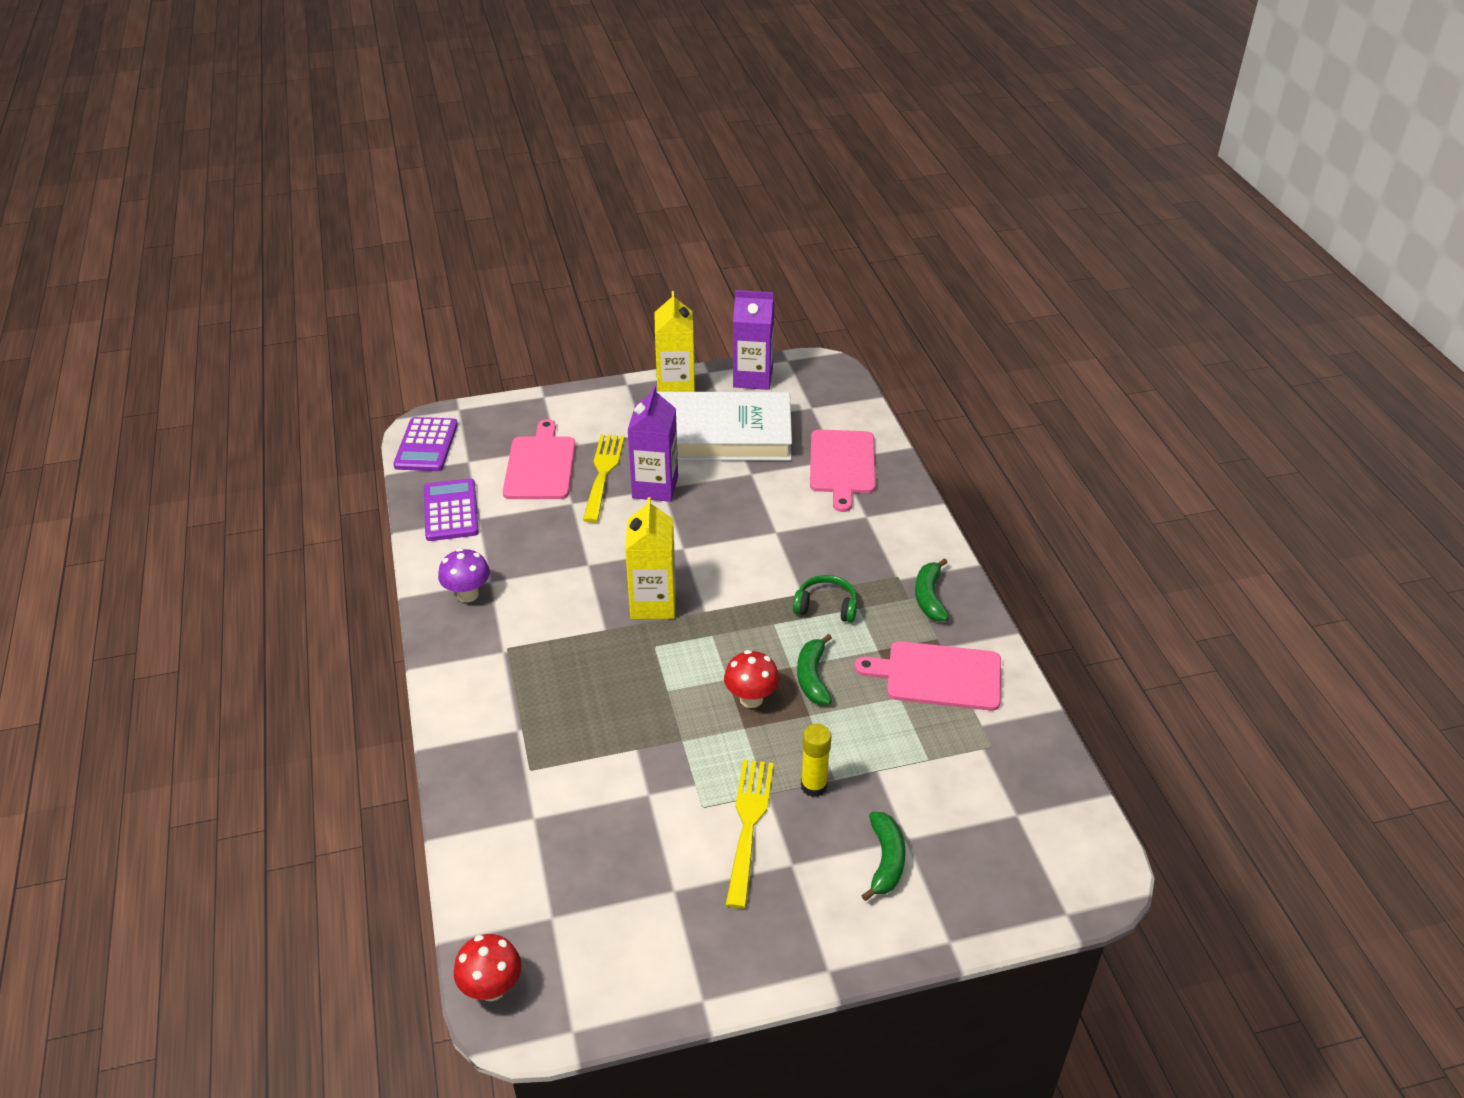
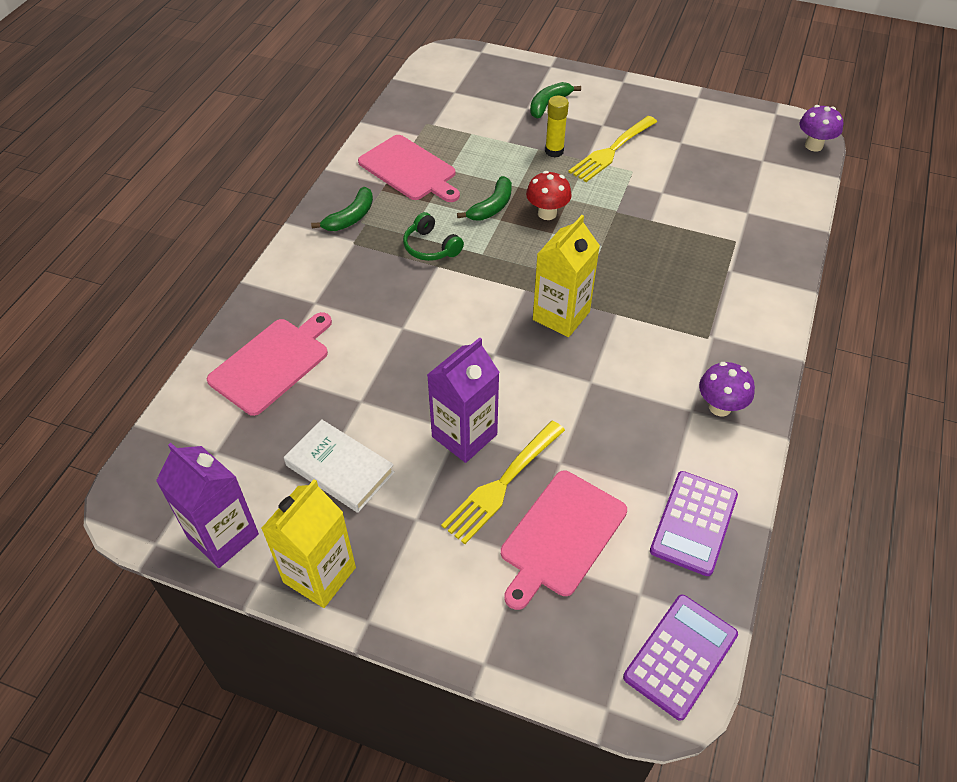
camera: 145 degrees left, 10 degrees up
(492, 988) = (813, 145): red mushroom -> purple mushroom
(721, 434) = (340, 469): white book -> white book, size x0.54

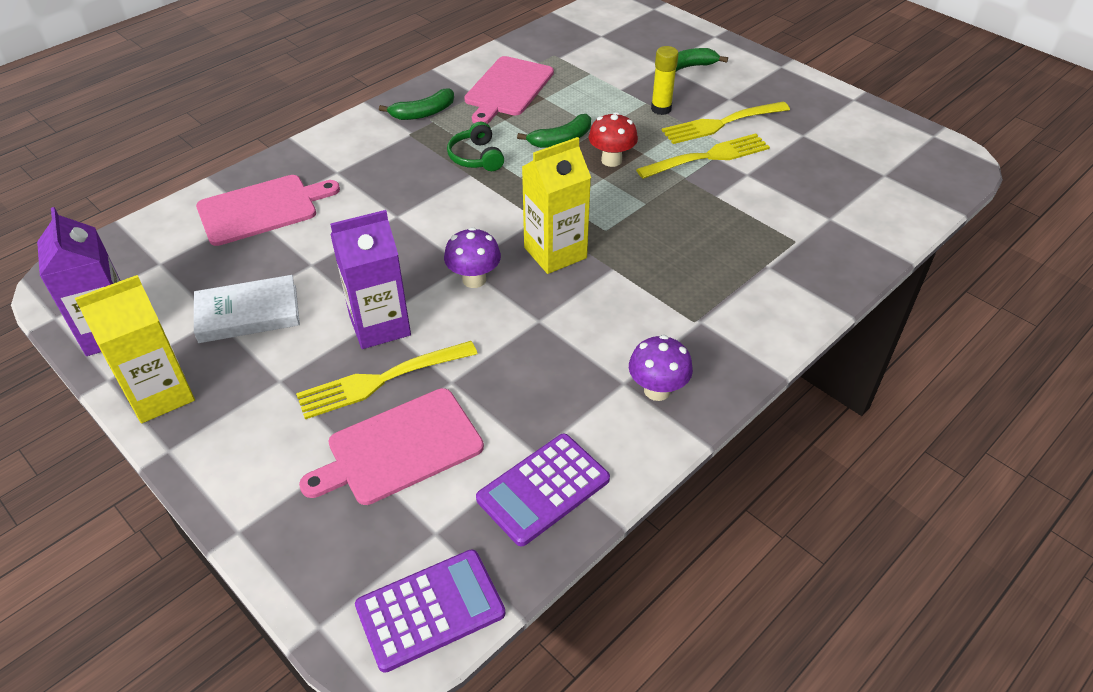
camera: 25 degrees right, 5 degrees down
(340, 469) = (248, 314): white book -> white book turned 75 degrees counterclockwise
(409, 170) = (507, 88): pink cutting board -> pink cutting board turned 45 degrees clockwise
(622, 185) = (708, 157): none -> yellow fork
(813, 145) = (957, 177): purple mushroom -> purple mushroom (474, 279)

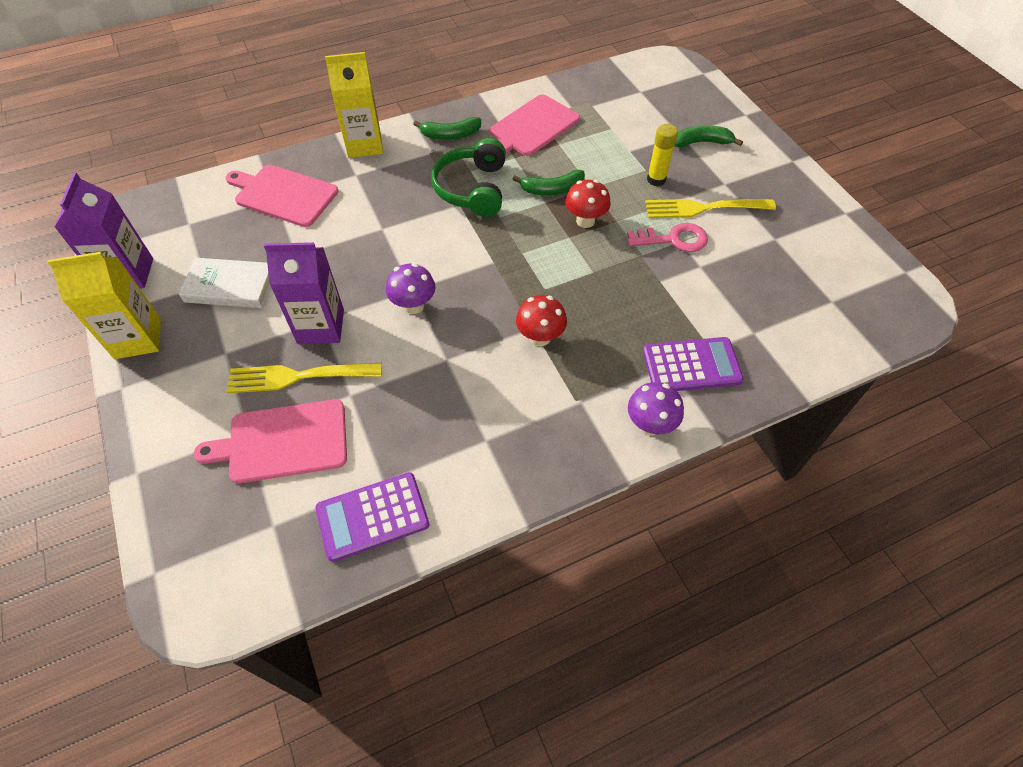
camera: 20 degrees right, 10 degrees up
(262, 209) = (283, 195): pink cutting board -> pink cutting board turned 150 degrees counterclockwise
(430, 610) = (237, 590): purple calculator -> purple calculator (691, 365)
(476, 157) = (472, 189): green headphones -> green headphones, size x1.60
(555, 253) = (492, 299): yellow carton -> yellow carton (364, 145)
(625, 275) = (540, 337): none -> red mushroom
(657, 390) = (510, 456): purple mushroom -> purple mushroom (650, 424)
(708, 157) = (674, 239): yellow fork -> pink key

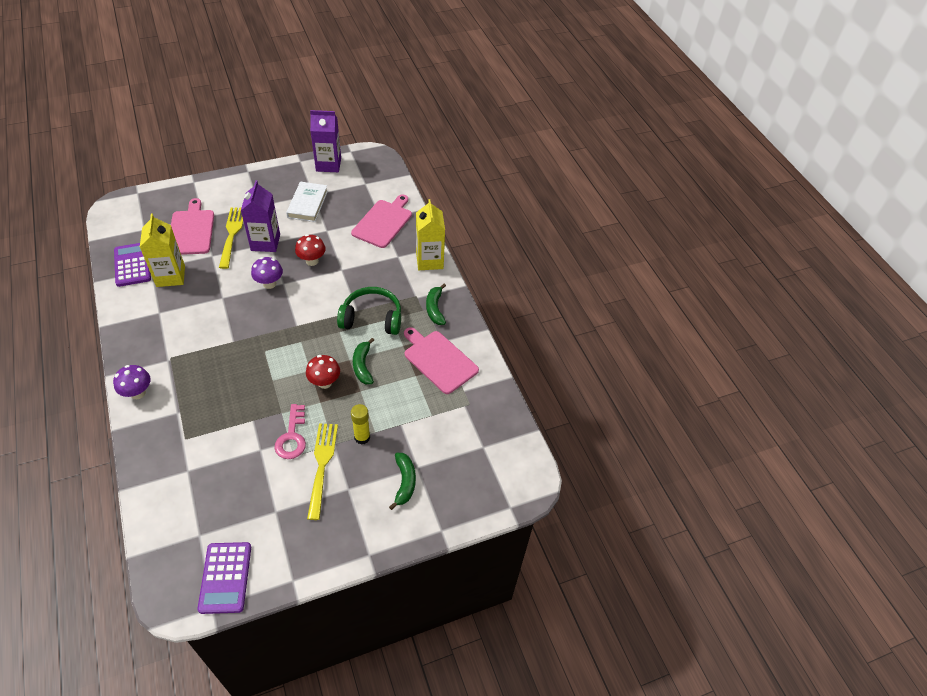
camera: 90 degrees right, 5 degrees down
(138, 338) = (279, 173): yellow carton -> yellow carton (170, 276)
(540, 337) = (224, 344): red mushroom -> red mushroom (312, 261)
(691, 365) = (173, 424): purple calculator -> purple calculator (225, 577)

